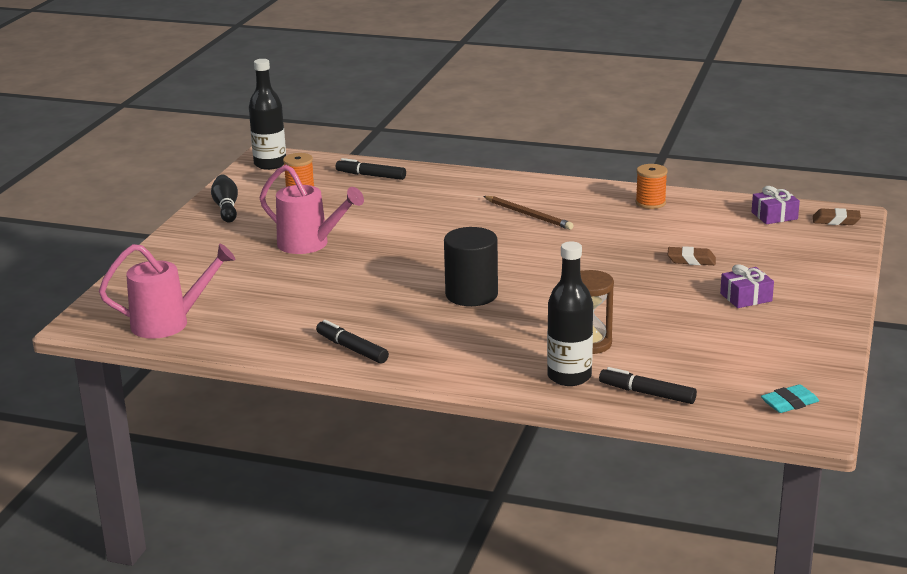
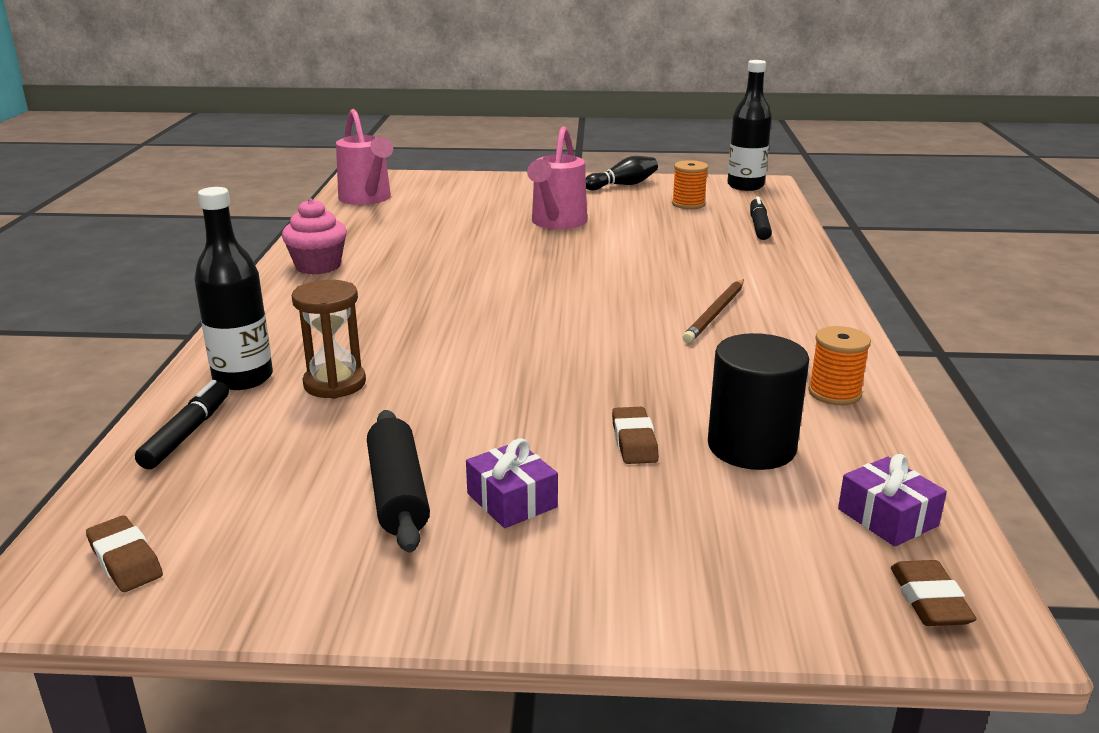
camera: 75 degrees right, 0 degrees up
(352, 349) = (318, 266): black marker -> pink cupcake
(471, 294) = (460, 305): black cylinder -> black cylinder (751, 447)
(734, 327) = (398, 493): none -> black rolling pin
(789, 403) = (125, 560): turquoise eraser -> brown eraser

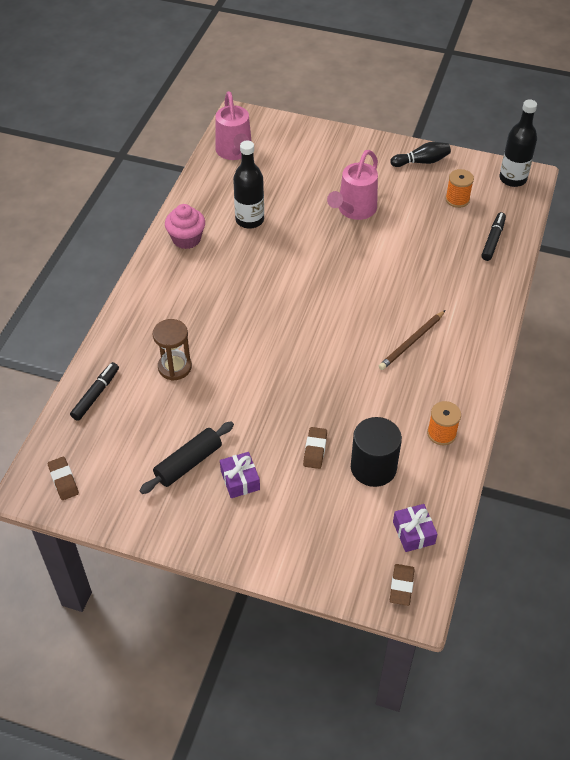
camera: 15 degrees right, 25 degrees up
(243, 378) = (128, 352): black bottle -> black bottle (249, 220)
(398, 493) = (188, 463): black rolling pin -> black rolling pin turned 45 degrees clockwise

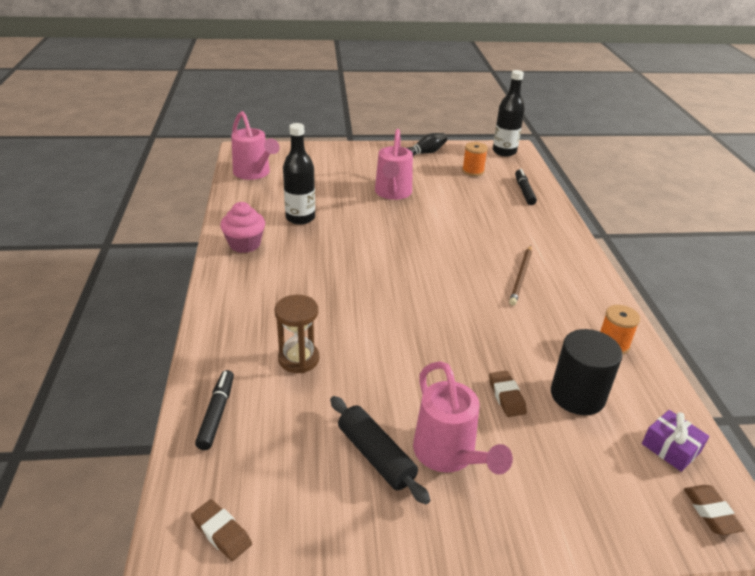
camera: 25 degrees left, 15 degrees down
(188, 463) = (376, 456): black rolling pin -> black rolling pin turned 60 degrees counterclockwise
(240, 480) = (448, 455): purple gift -> pink watering can

